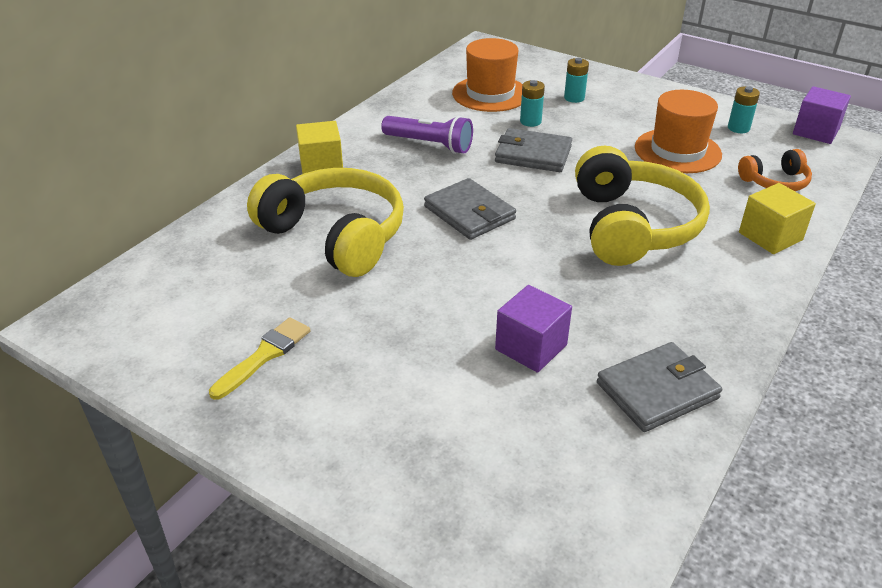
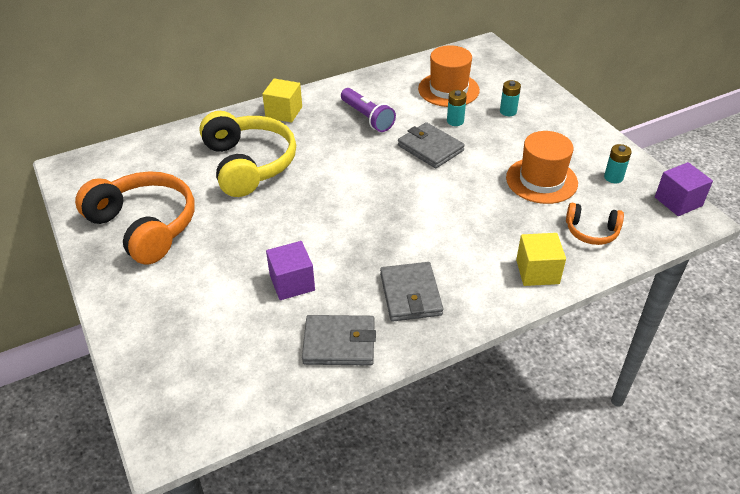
camera: 30 degrees right, 5 degrees up
(264, 355) = (144, 226): yellow brush -> orange headphones
(469, 213) = (344, 177): grey wallet -> grey wallet (410, 294)
(632, 226) = (443, 226): yellow headphones -> none

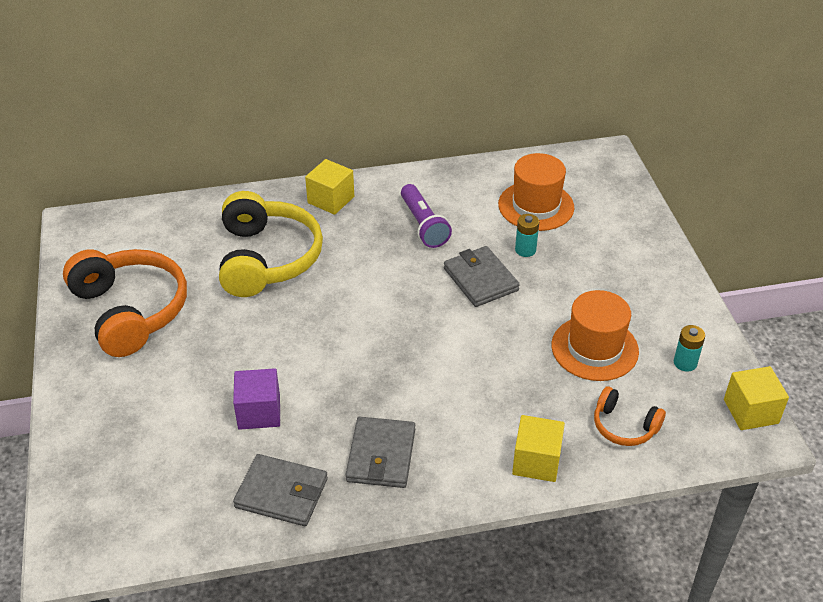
camera: 15 degrees right, 0 degrees up
(508, 111) = (595, 249): turquoise battery -> none
(678, 201) = (750, 411): purple cube -> yellow cube

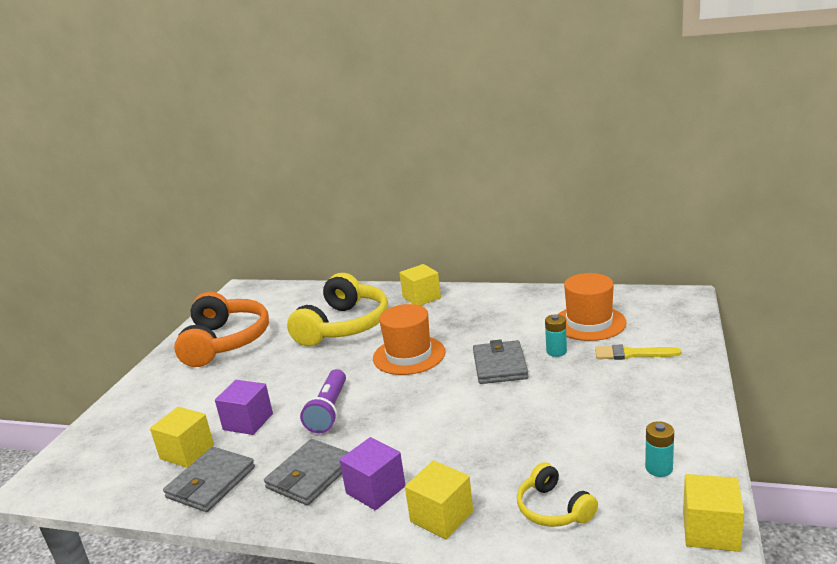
camera: 30 degrees right, 20 degrees down
(220, 466) = (187, 452): none -> yellow cube
(281, 493) = (211, 482): grey wallet -> grey wallet turned 75 degrees clockwise
(423, 225) = (480, 322): purple flashlight -> purple flashlight (329, 411)
(457, 452) = (375, 490): none -> purple cube
(594, 348) = (569, 436): orange hat -> orange hat (409, 355)
(597, 239) = (631, 354): none -> yellow brush
(624, 426) = (553, 509): orange headphones -> yellow headphones

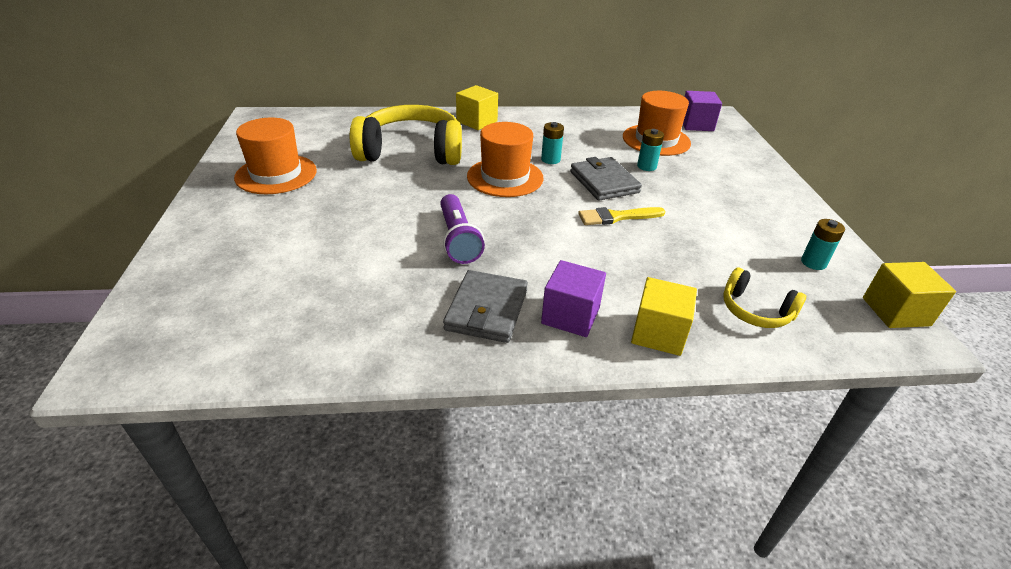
camera: 25 degrees left, 15 degrees up
(187, 452) = (312, 301): yellow cube -> none
(211, 482) = (370, 333): grey wallet -> none
(225, 342) = (276, 174): orange headphones -> orange hat
(248, 422) = (368, 259): purple cube -> purple cube (696, 124)
(344, 326) = (411, 151): yellow headphones -> yellow headphones turned 90 degrees counterclockwise
(464, 339) = (550, 160): none -> turquoise battery
(631, 354) = (713, 165): yellow brush -> yellow brush (617, 217)

